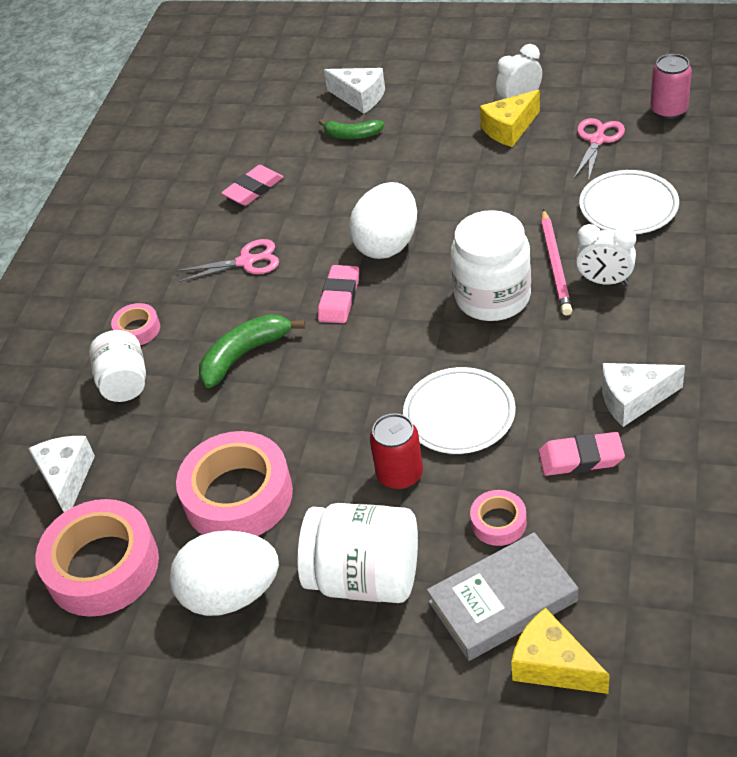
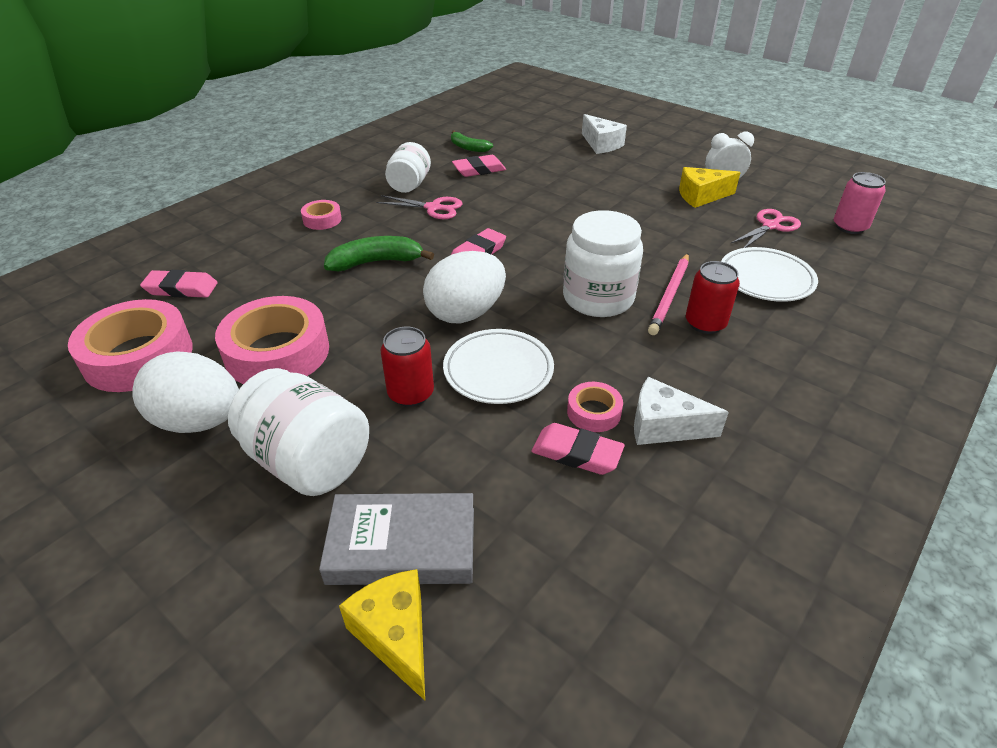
camera: 20 degrees right, 5 degrees down
(67, 478) = (181, 288): white cheese -> pink eraser
(125, 382) = (281, 247): white jar -> white jar (409, 185)
(352, 135) = (576, 163): green banana -> green banana (468, 147)
(387, 244) = (544, 234): white egg -> white egg (466, 313)
(498, 522) = (458, 472): pink tape -> pink tape (594, 412)
(604, 281) = (705, 323): white clock -> red can

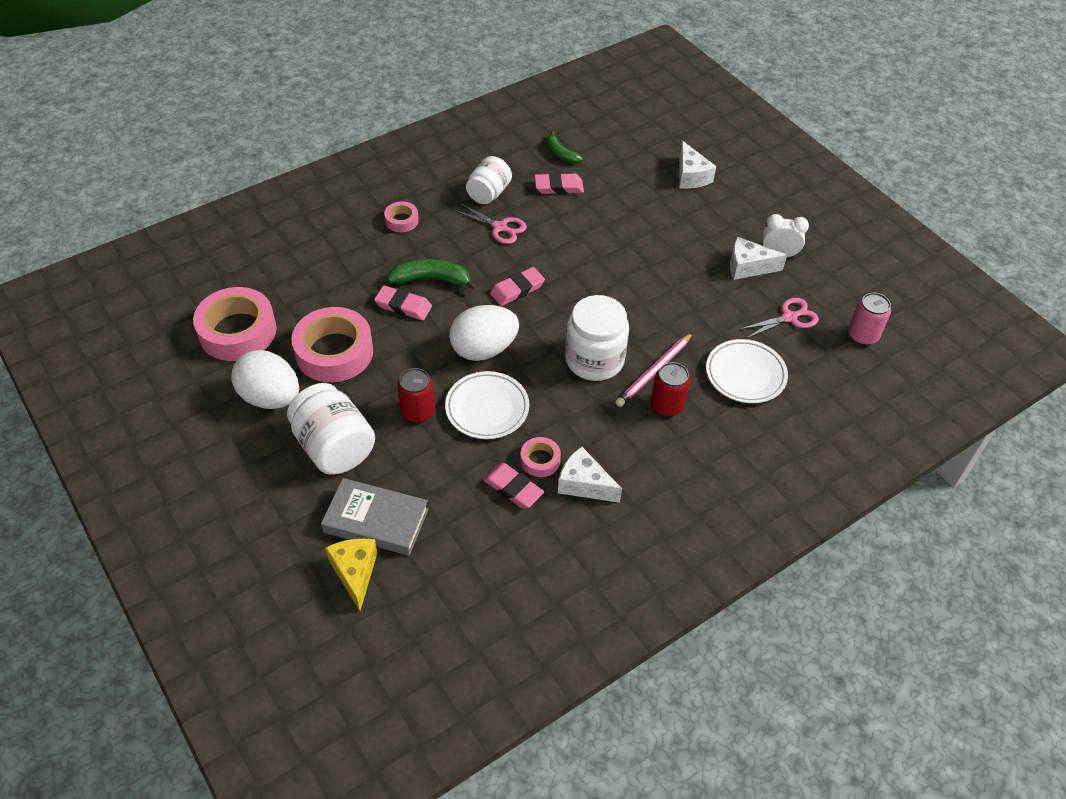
camera: 15 degrees right, 10 degrees up
(181, 288) = (276, 272): pink eraser -> pink eraser (403, 306)
(701, 196) = (748, 267): yellow cheese -> white cheese

